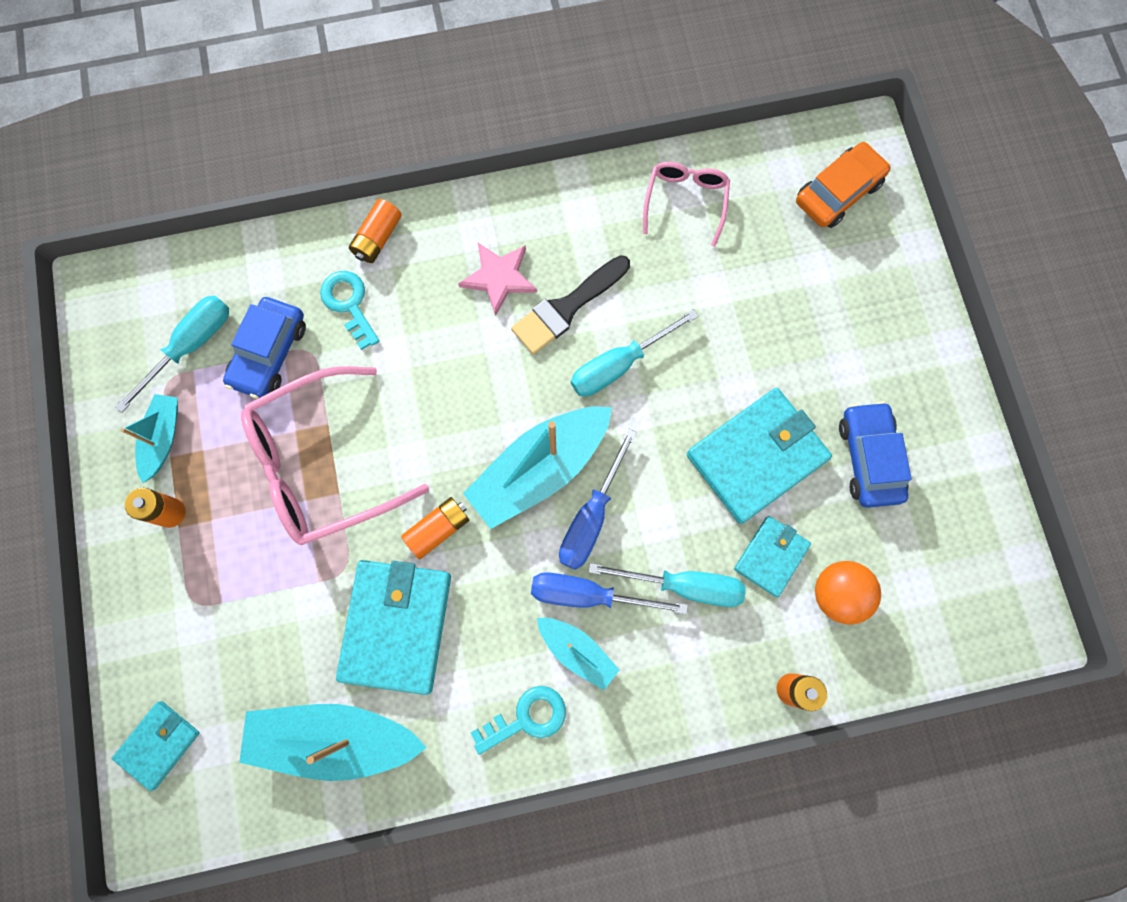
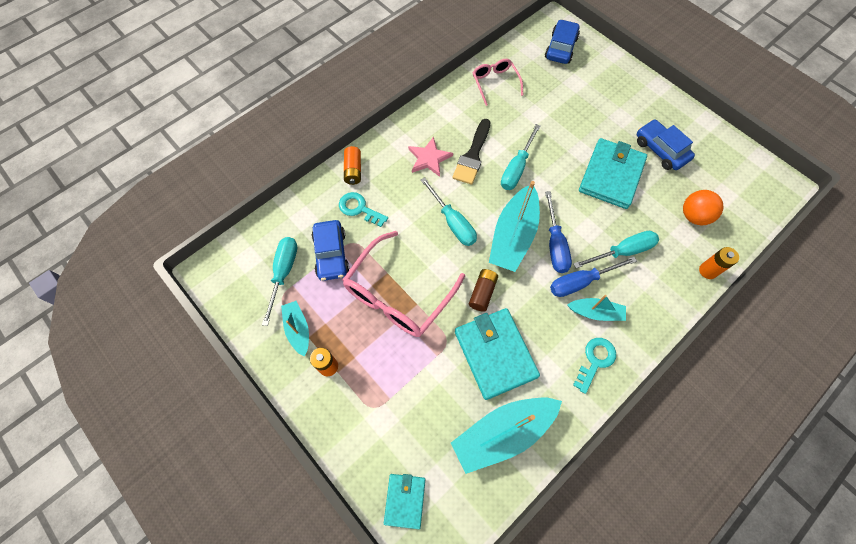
camera: 30 degrees left, 10 degrees down
(438, 529) = (482, 293): orange battery -> brown battery
(467, 399) = (453, 222): none -> turquoise screwdriver
(771, 556) = (652, 216): turquoise wallet -> none
(837, 192) = (560, 48): orange car -> blue car

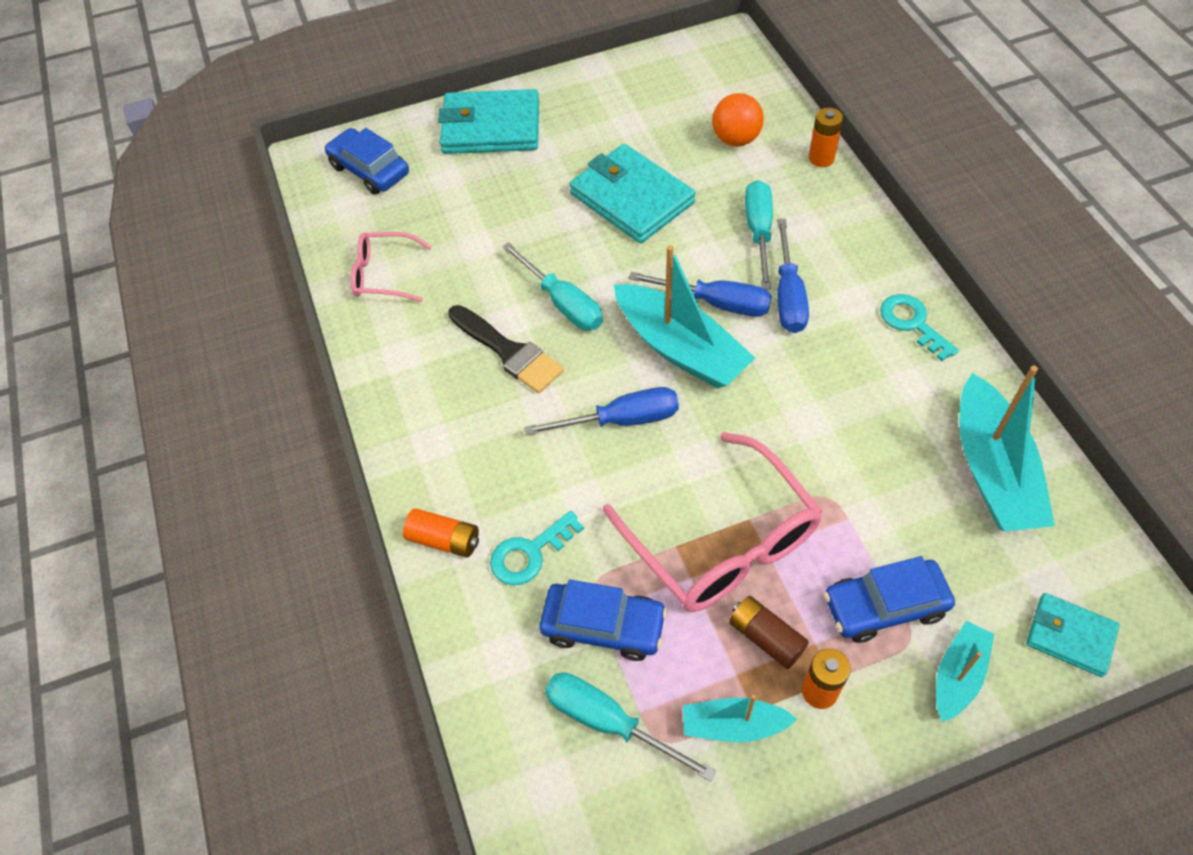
camera: 65 degrees left, 10 degrees down
(429, 158) = (482, 414): pink star -> none
(453, 222) = (621, 420): turquoise screwdriver -> blue screwdriver
(482, 293) = (762, 421): brown battery -> brown battery (766, 638)
(495, 354) = (868, 439): turquoise wallet -> turquoise wallet (491, 127)
(595, 312) = (841, 296): turquoise boat -> turquoise boat (958, 675)
(660, 150) = (617, 131): blue car -> blue car (884, 606)

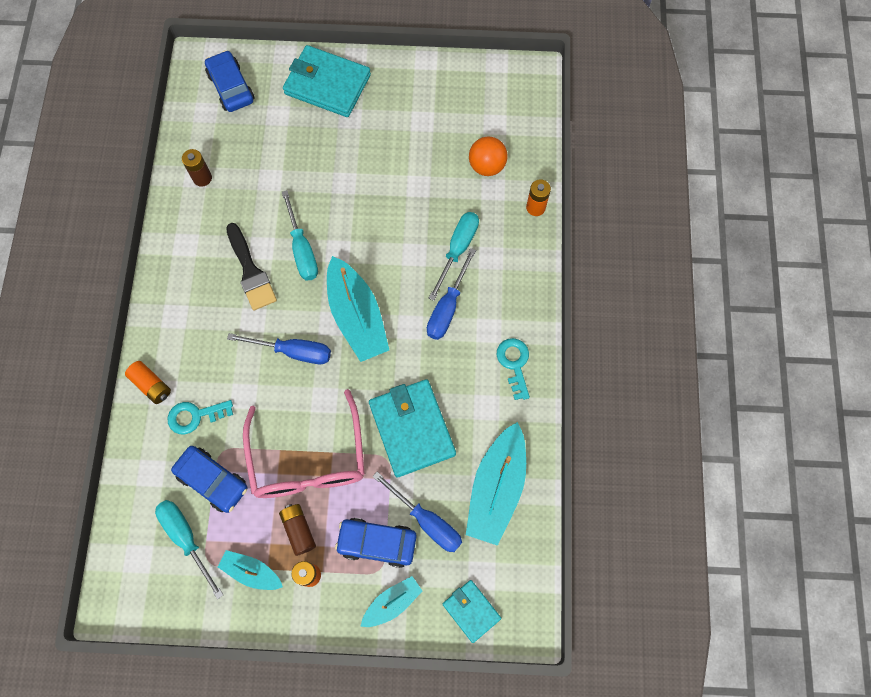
camera: 20 degrees right, 15 degrees up
(384, 274) = (202, 178): pink glasses -> brown battery
(632, 198) = (390, 185): turquoise wallet -> turquoise wallet (412, 429)
(716, 303) = (398, 292): blue screwdriver -> blue screwdriver (427, 521)

